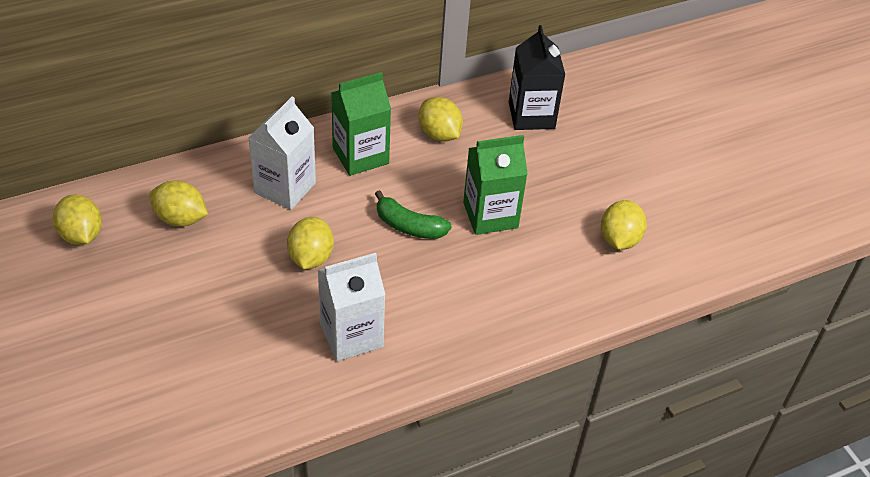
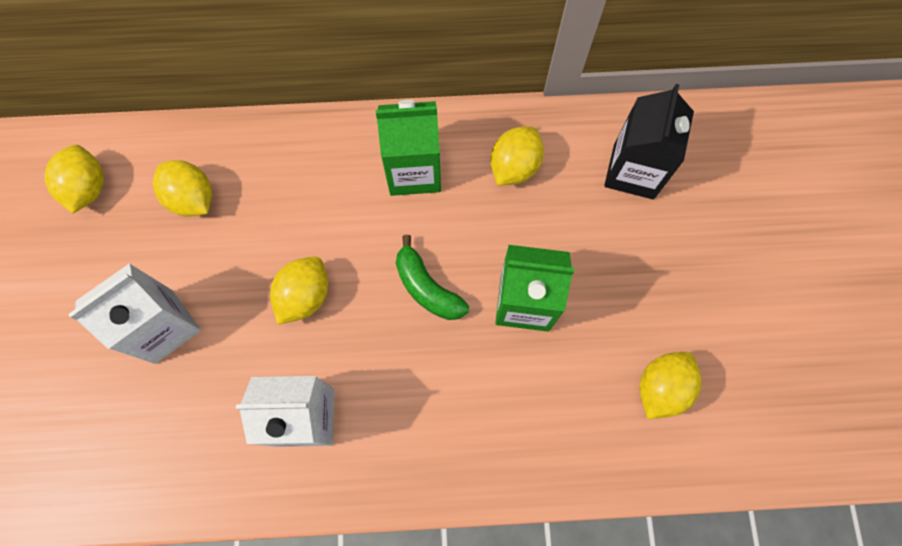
camera: 25 degrees right, 25 degrees up
(285, 188) = (315, 190): white carton -> white carton (164, 326)
(439, 134) = (514, 166): yellow lemon -> yellow lemon turned 45 degrees clockwise

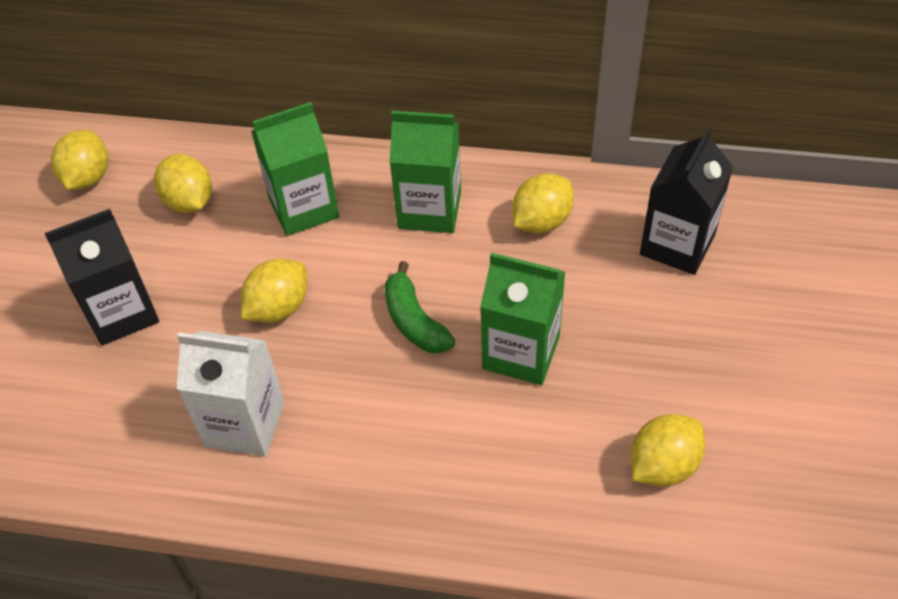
camera: 15 degrees right, 20 degrees down
(164, 326) = (122, 312): white carton -> black carton
(300, 187) = (303, 208): none -> green carton

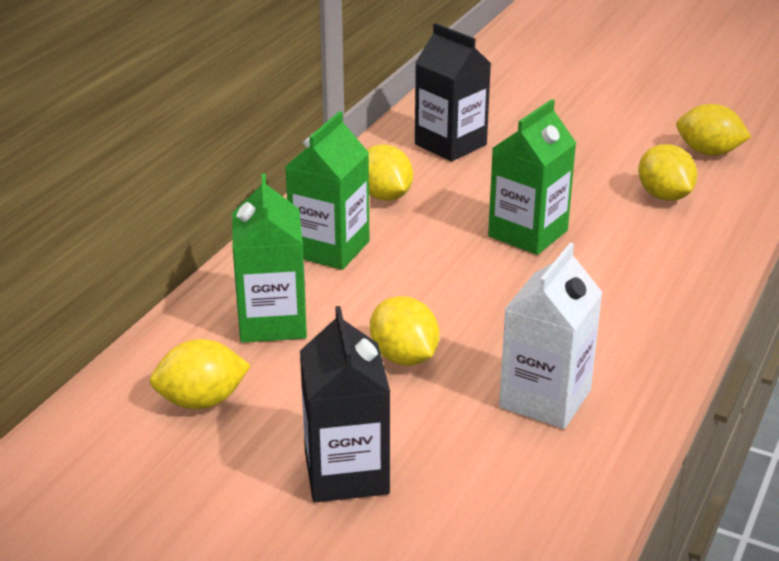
camera: 75 degrees left, 20 degrees down
(88, 178) = (92, 483): yellow lemon -> yellow lemon (708, 152)
(414, 321) = (465, 280): green banana -> none

